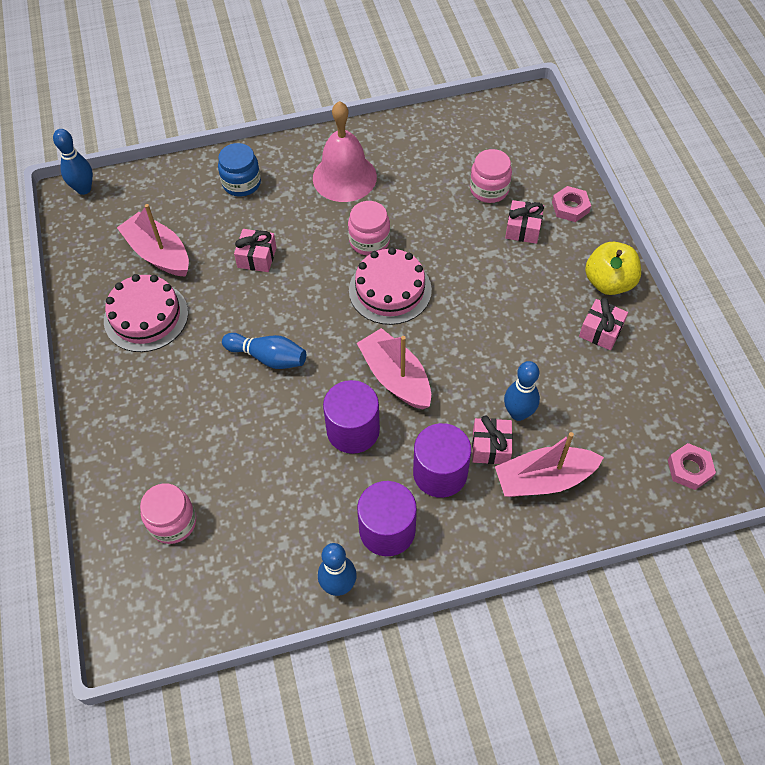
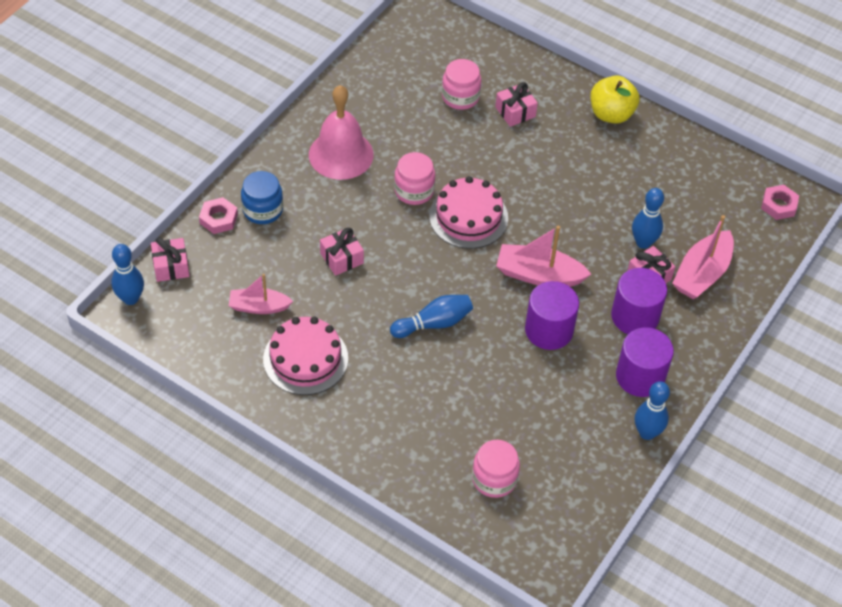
camera: 45 degrees left, 5 degrees down
(158, 254) = (259, 307): pink boat -> pink boat, size x0.66
(570, 207) = (531, 75): pink nut -> pink nut (218, 218)
(600, 331) = (639, 151): pink gift -> pink gift (171, 266)

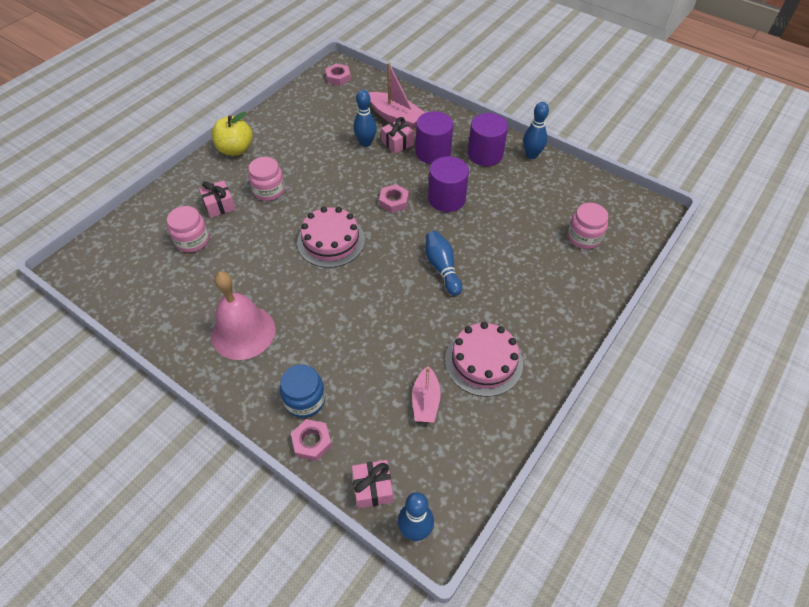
camera: 85 degrees left, 0 degrees up
(341, 258) = (370, 332): pink gift -> none
(414, 191) = (297, 277): pink jar -> pink jar (269, 190)
(538, 275) = (393, 201): pink boat -> pink nut

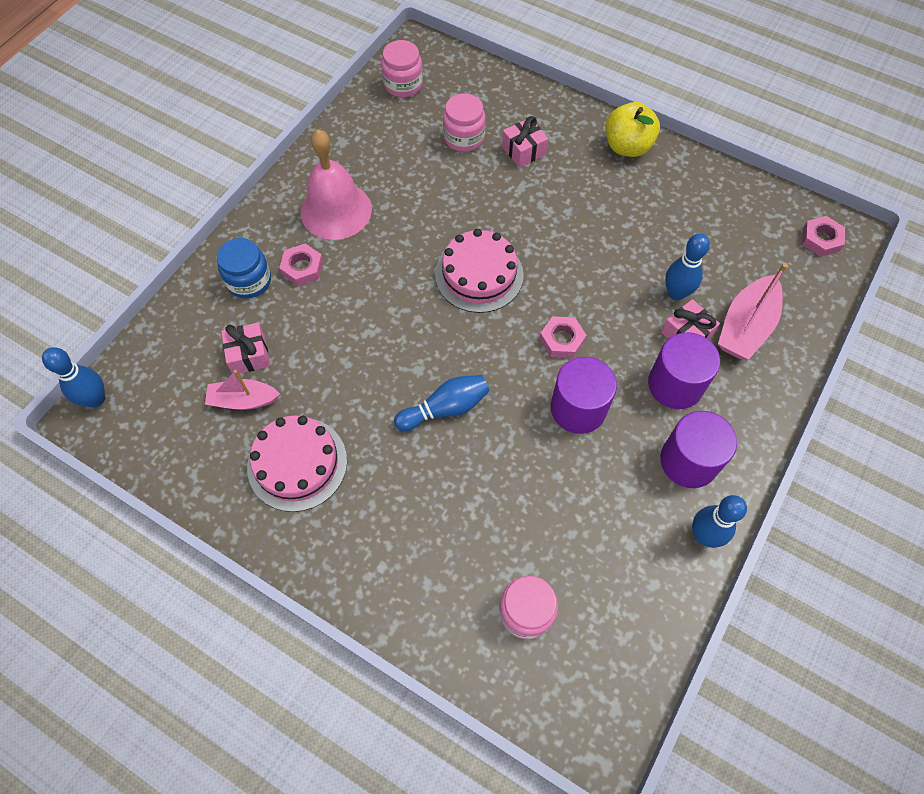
camera: 85 degrees right, 10 degrees up
(269, 190) = (558, 195): pink jar -> pink jar (403, 84)
(312, 442) = (199, 294): pink nut -> pink nut (302, 268)
(373, 488) = (144, 356): pink gift -> pink gift (249, 355)

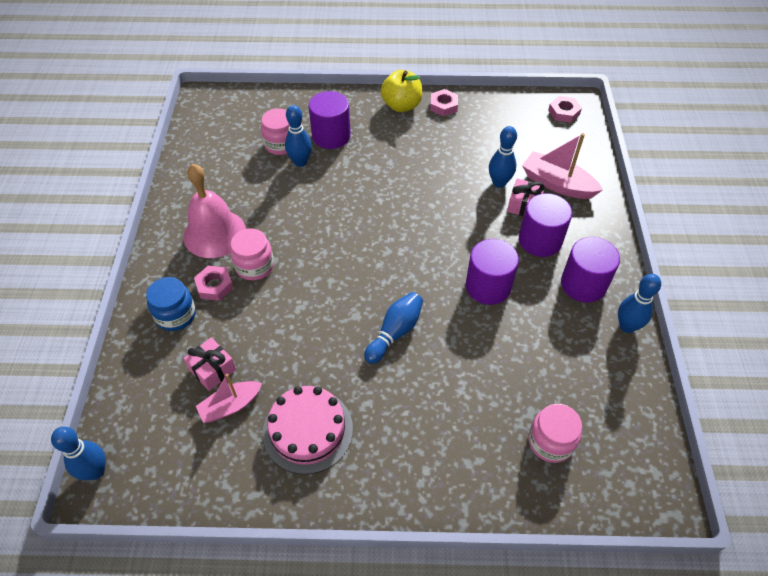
camera: 30 degrees left, 10 degrees down
(403, 84) = (209, 127): pink jar -> pink jar (254, 266)
(471, 168) = (300, 162): none -> blue bowling pin
(479, 275) = (356, 230): pink cake -> none
(524, 150) = (331, 136): pink gift -> purple cylinder
(562, 340) = (445, 247): pink nut -> pink nut (443, 105)
(745, 327) = (557, 184): pink boat -> pink boat turned 120 degrees clockwise

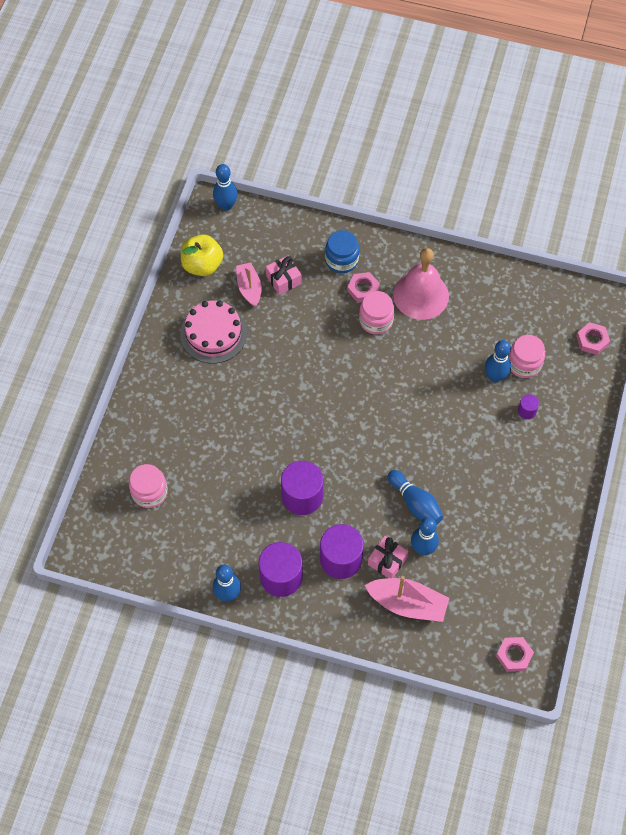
camera: 105 degrees right, 10 degrees up
(331, 136) = (527, 411): purple cylinder -> purple cylinder, size x0.46
(395, 332) = (278, 411): blue bowling pin -> blue bowling pin (415, 503)
(401, 105) = (560, 489): yellow apple -> yellow apple (202, 265)
(443, 105) = (551, 531): pink nut -> pink nut (592, 340)
(557, 184) = (407, 604): pink boat -> pink boat turned 60 degrees clockwise

